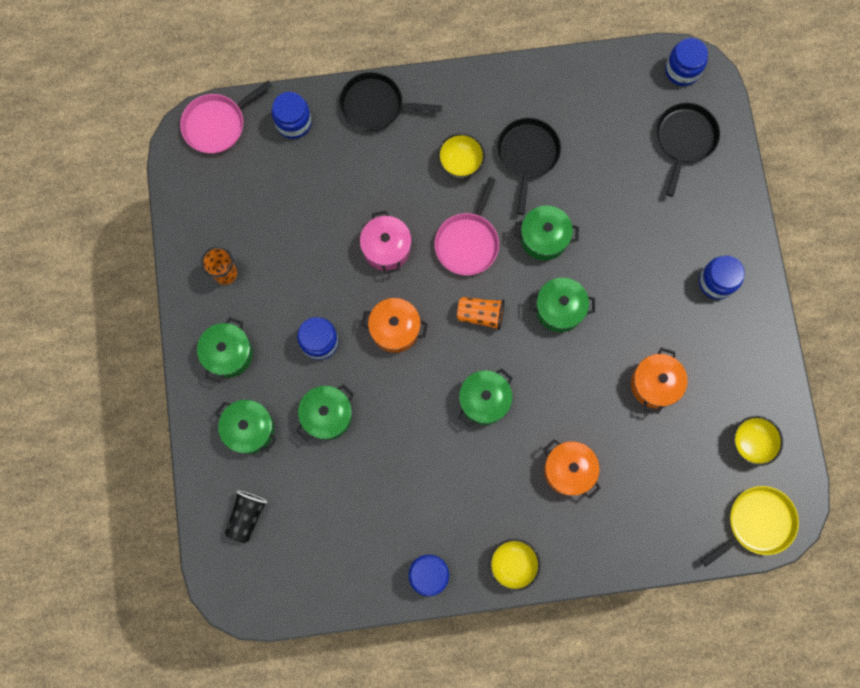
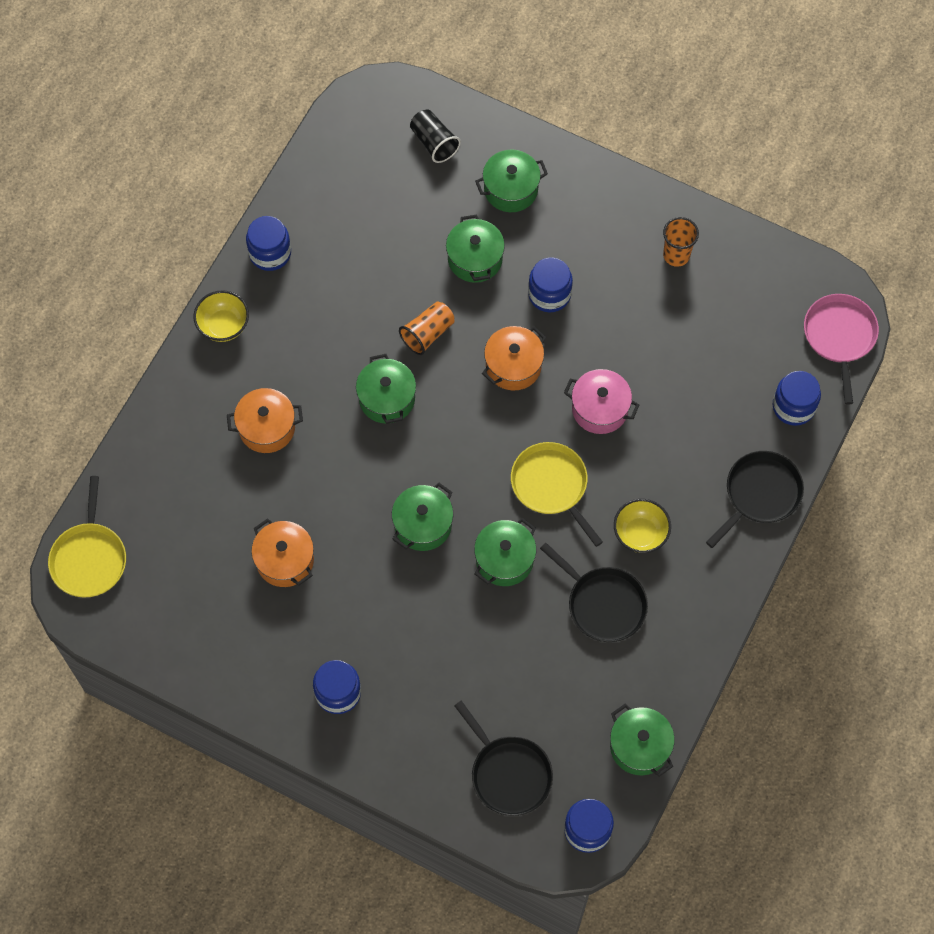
camera: 125 degrees right, 10 degrees down
(228, 354) = (595, 213): green pot -> green pot (639, 746)
(468, 242) = (551, 485): pink pan -> yellow pan
(480, 315) = (470, 449): orange cup -> orange cup (428, 333)
(751, 443) = (163, 608): yellow bowl -> none

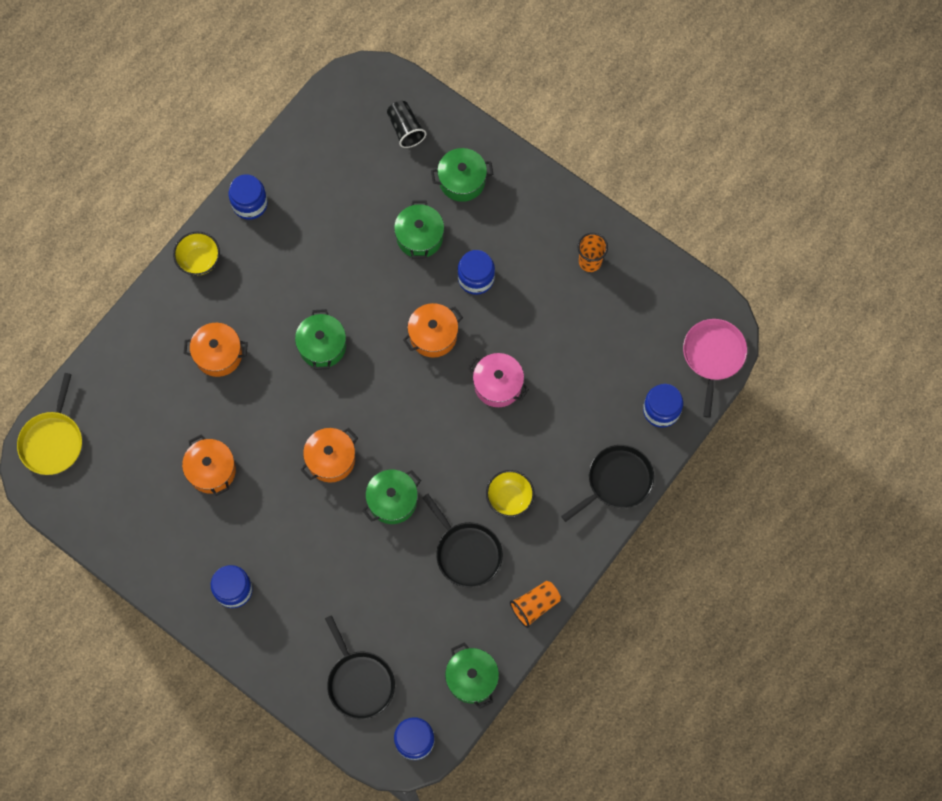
camera: 10 degrees right, 5 degrees up
(423, 524) = (331, 459): green pot -> orange pot
(428, 333) = (367, 295): orange cup -> orange cup (535, 605)
(551, 485) = (444, 444): yellow pan -> none

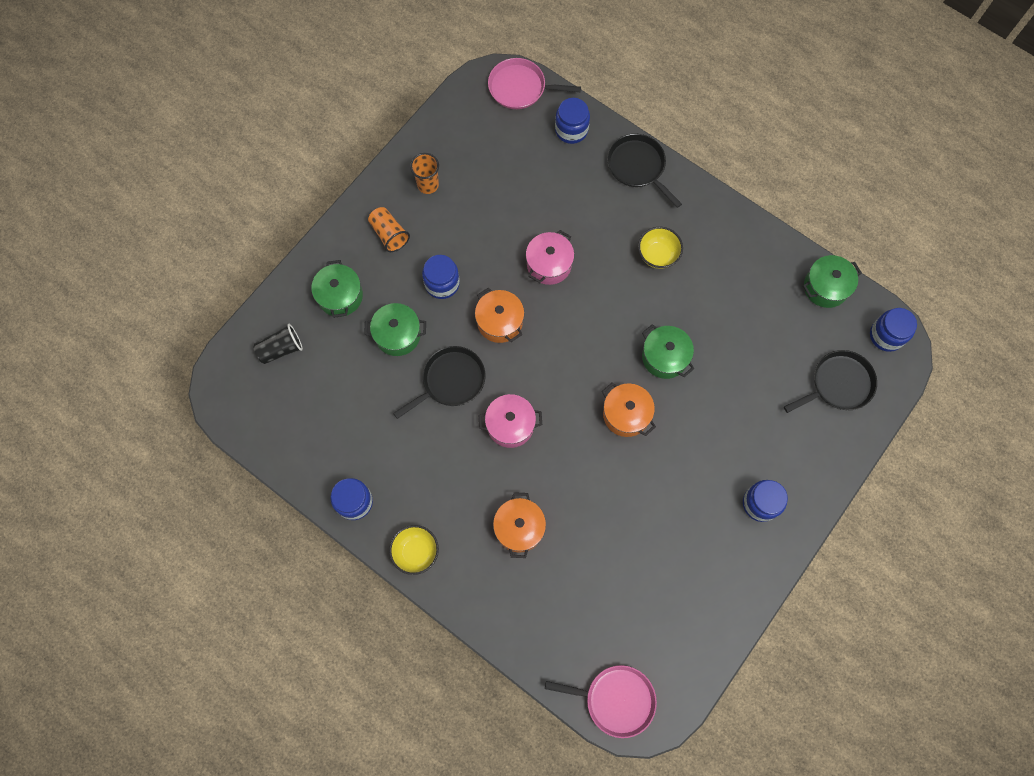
camera: 90 degrees left, 0 degrees up
(52, 441) = (616, 700): yellow pan -> pink pan
(211, 470) = (641, 530): orange pot -> none
(322, 346) = (510, 425): green pot -> pink pot
(466, 553) = (711, 292): black pan -> black pan (451, 381)
(535, 605) = (755, 234): orange cup -> orange cup (389, 234)

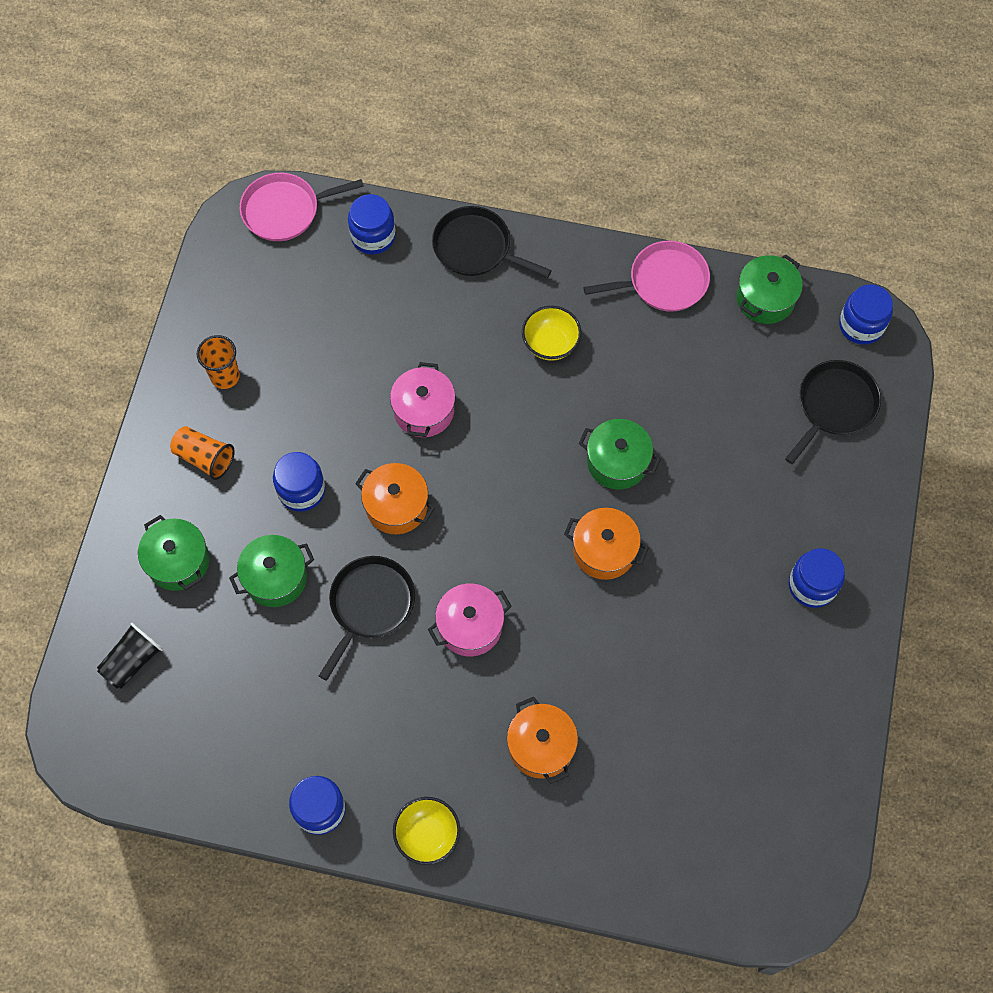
camera: 25 degrees left, 5 degrees down
(616, 700) = (756, 898): pink pan -> pink pan (664, 281)

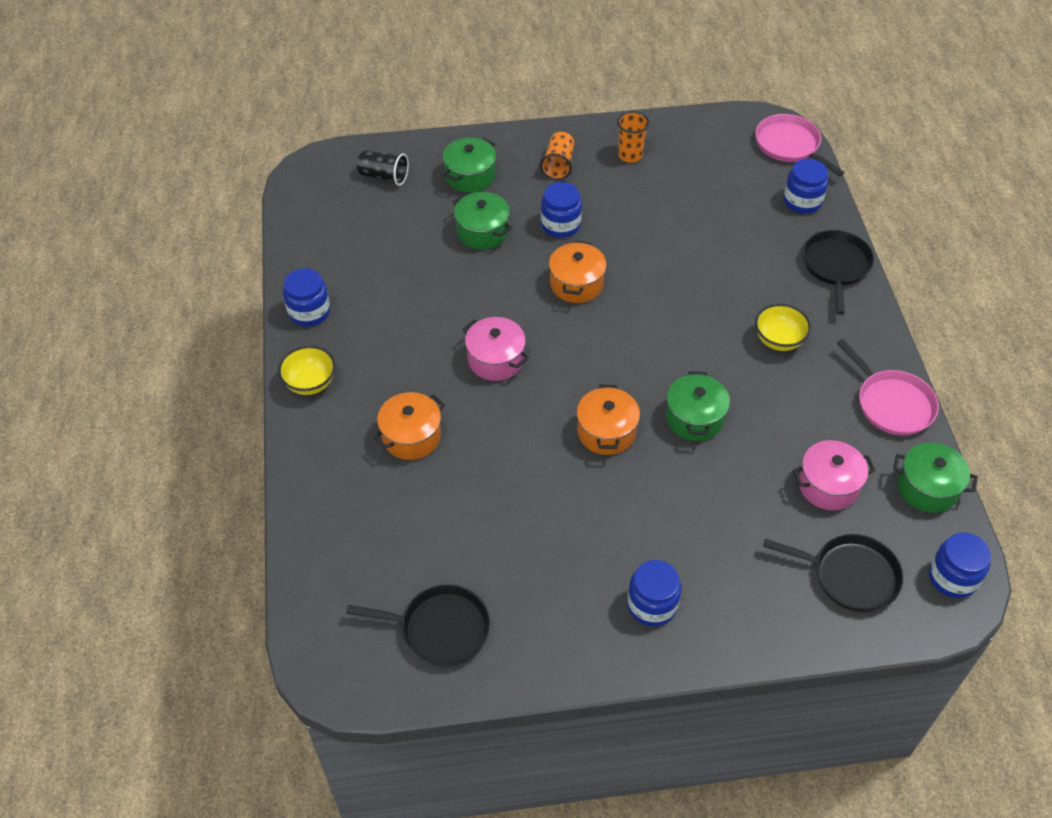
camera: 70 degrees right, 15 degrees down
(370, 605) = (485, 292): black pan -> black pan (440, 629)
(424, 410) = (668, 276): pink pot -> pink pot (828, 485)

